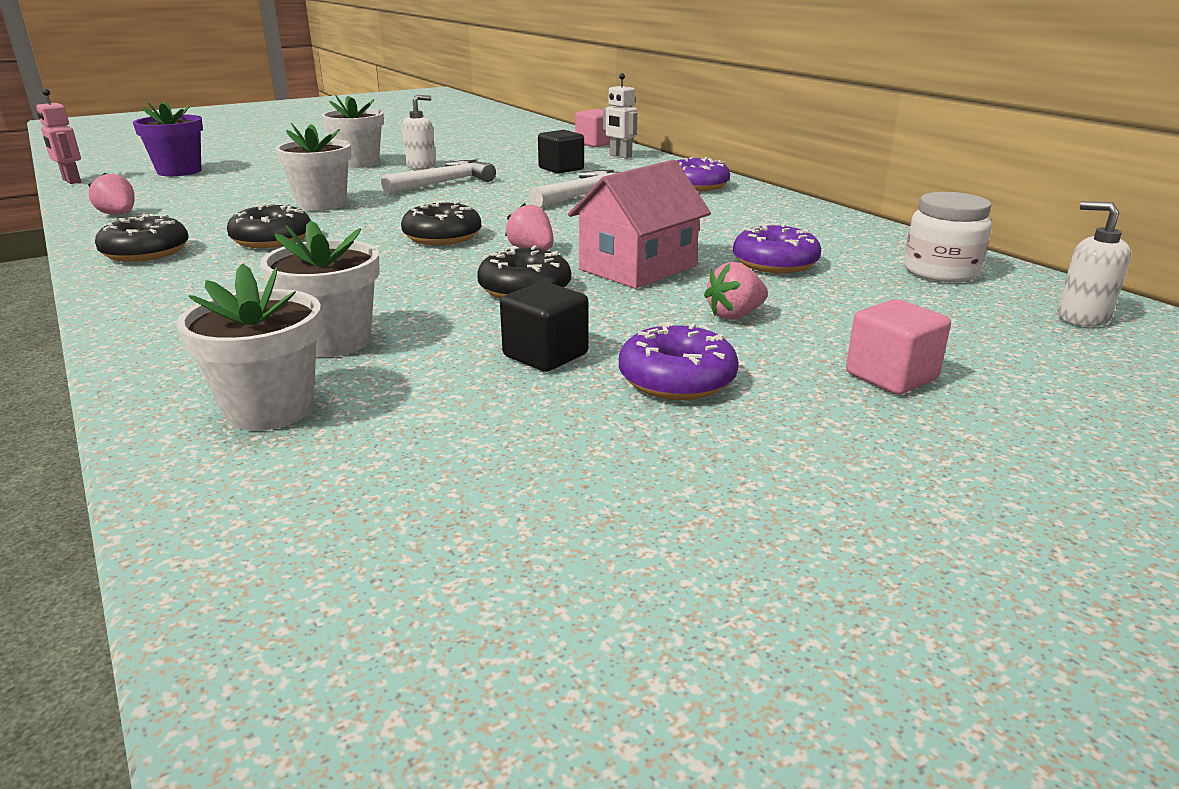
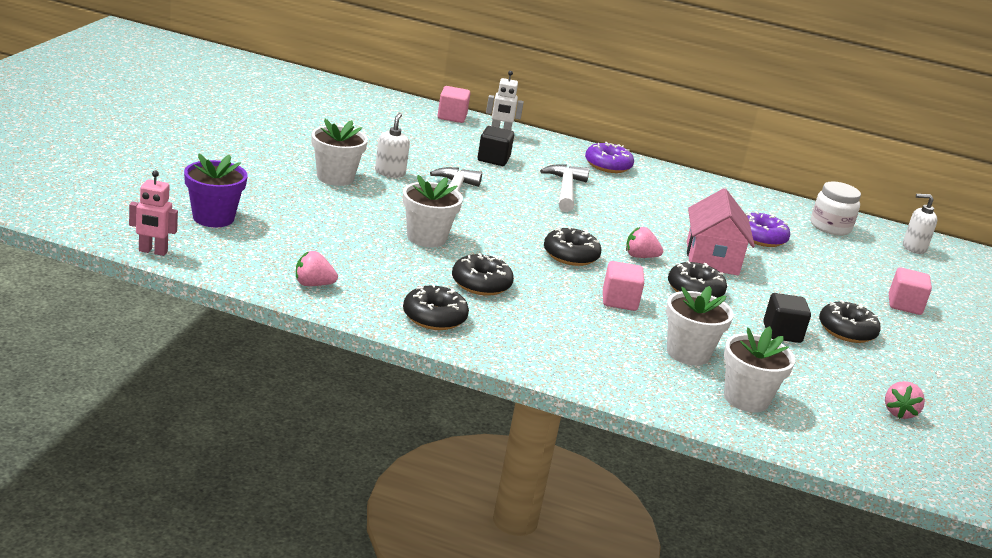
camera: 45 degrees left, 0 degrees up
(389, 279) = (619, 301): none -> pink cube
(677, 379) = (846, 331): purple donut -> black donut
(735, 315) = (804, 283): pink strawberry -> pink strawberry (899, 412)

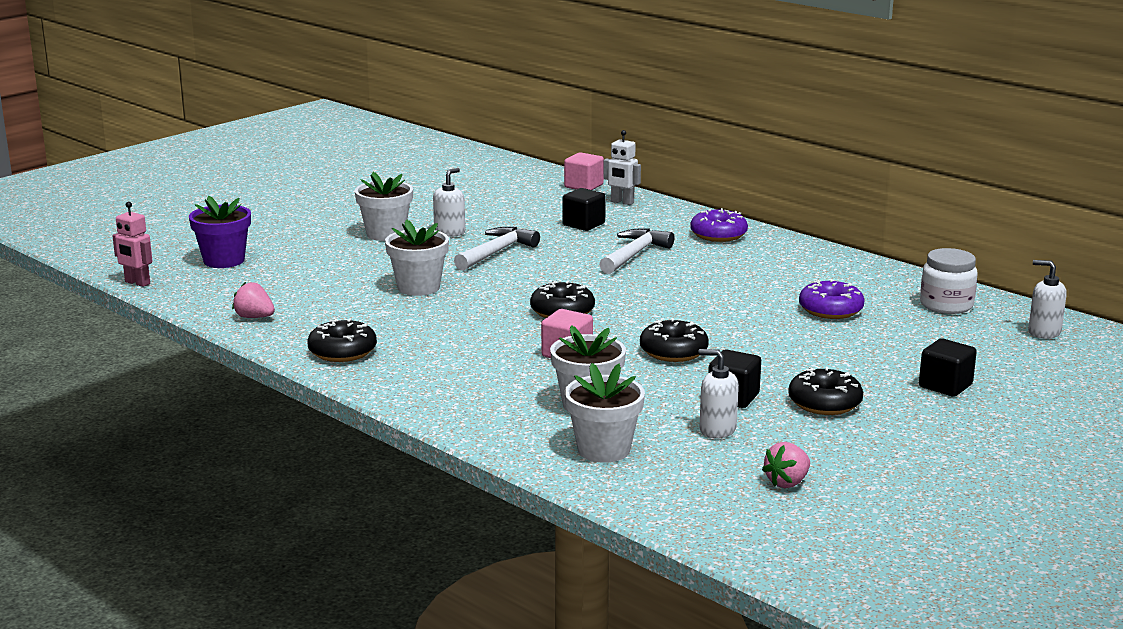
camera: 30 degrees right, 5 degrees down
(481, 284) = (428, 328): black donut -> none
(640, 256) = (646, 317): pink strawberry -> none
(712, 258) = (737, 324): pink house -> none
(803, 367) = (717, 430): none -> white soap dispenser
(904, 305) = (945, 386): pink cube -> black cube

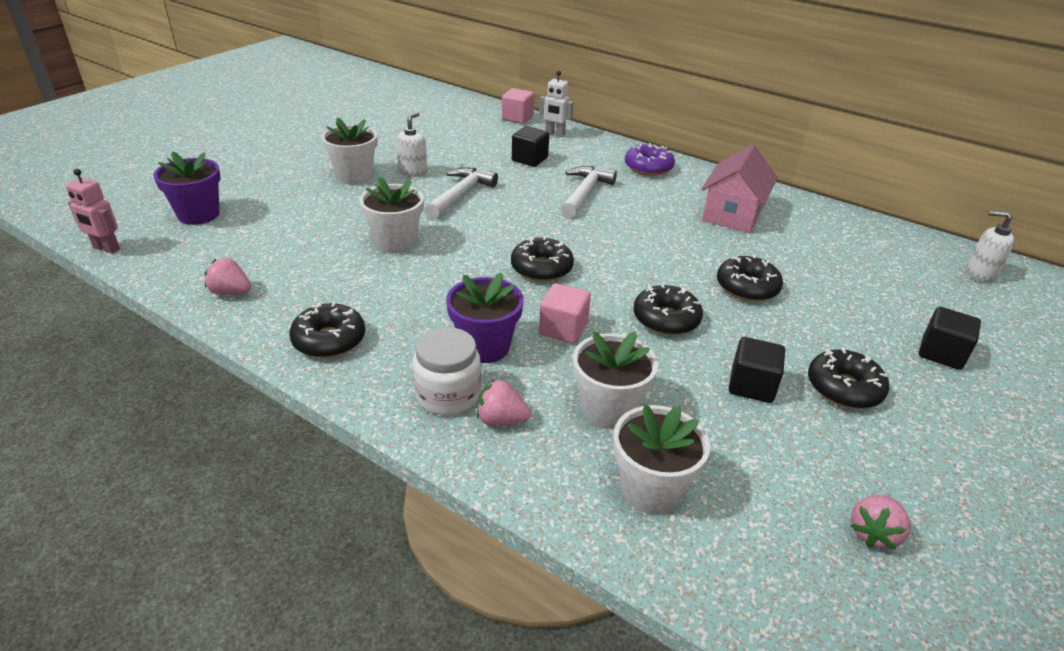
camera: 10 degrees left, 15 degrees up
(487, 362) = (485, 347): none -> purple flower pot
(487, 406) = (501, 420): none -> pink strawberry
(717, 430) = (758, 442): white soap dispenser -> none
(772, 333) = (747, 287): none -> black donut
(793, 277) = (732, 214): none -> pink house
(830, 310) = (784, 254): purple donut -> none
(946, 305) = (878, 243): white jar -> white jar (448, 395)

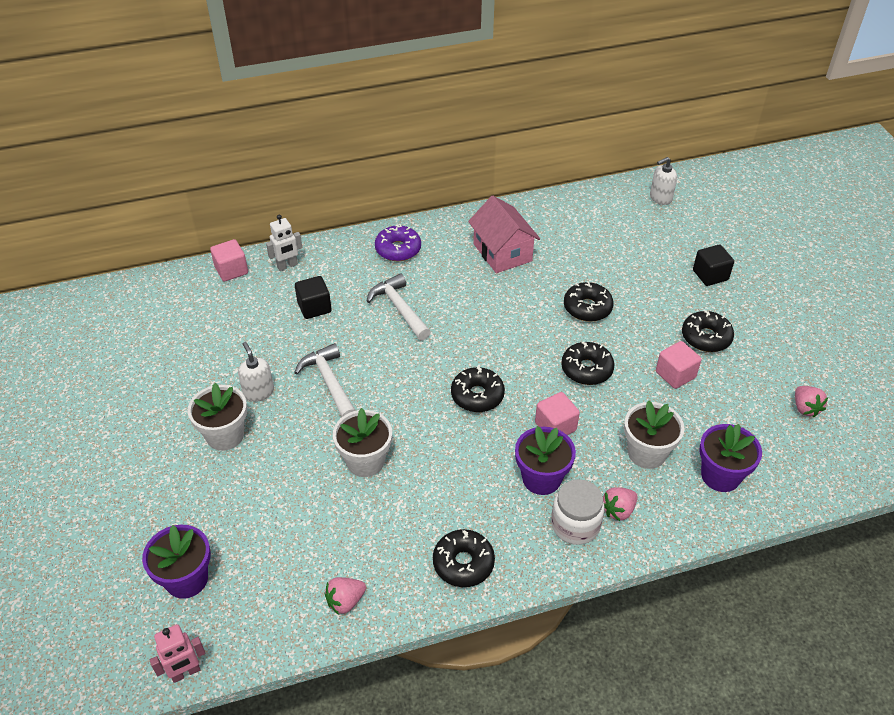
camera: 50 degrees left, 10 degrees up
(650, 489) = (720, 476): white flower pot -> purple flower pot
(751, 386) = (675, 375): black cube -> pink cube

